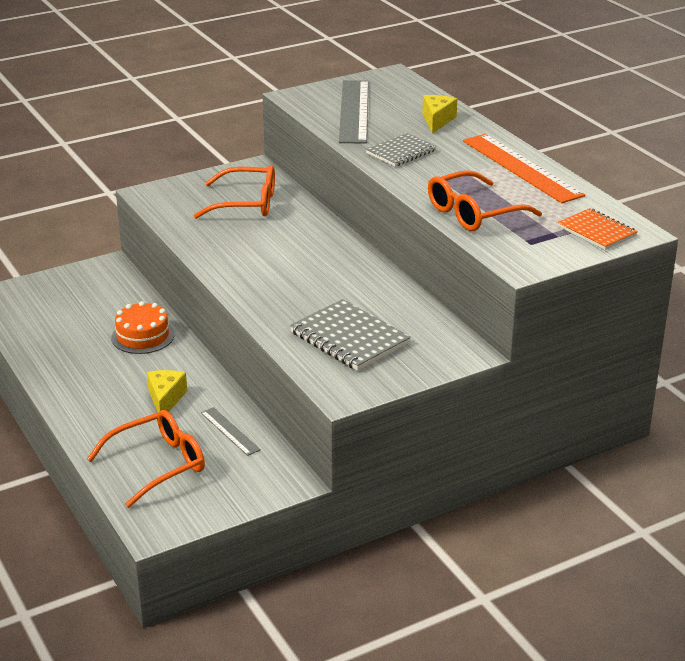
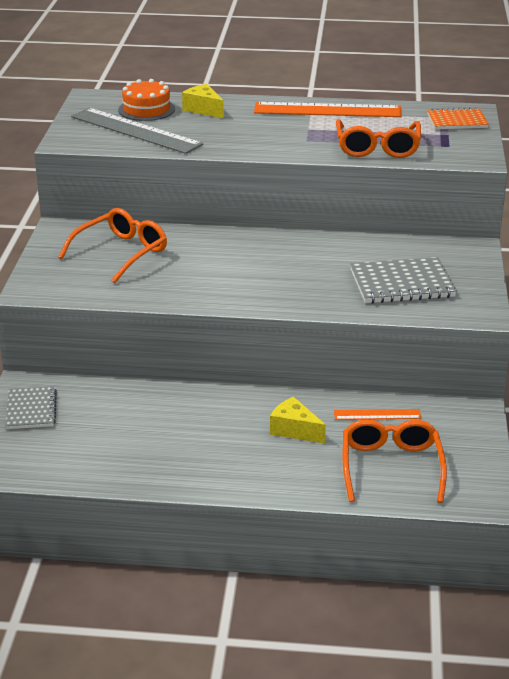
camera: 55 degrees left, 0 degrees up
(142, 336) = (176, 408): orange cake -> orange cake (146, 109)
(230, 431) = (377, 414): grey ruler -> orange ruler
(401, 152) = (239, 138): grey notebook -> grey notebook (31, 410)

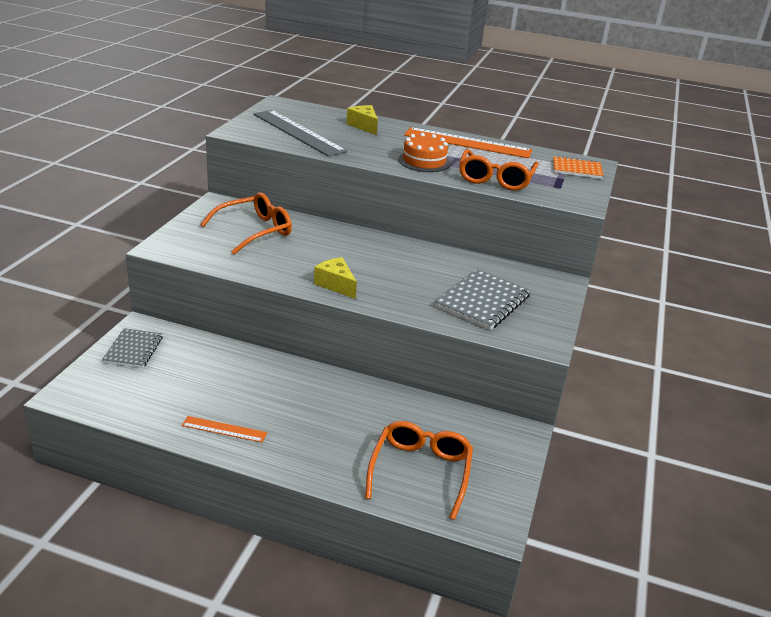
camera: 10 degrees right, 0 degrees up
(146, 109) = (317, 118): orange cake -> orange cake (424, 161)
(294, 430) = (348, 416): yellow cheese -> yellow cheese (336, 285)
(377, 414) = (429, 417): orange ruler -> orange ruler (224, 429)
(402, 284) = (483, 302): grey notebook -> grey notebook turned 60 degrees counterclockwise

